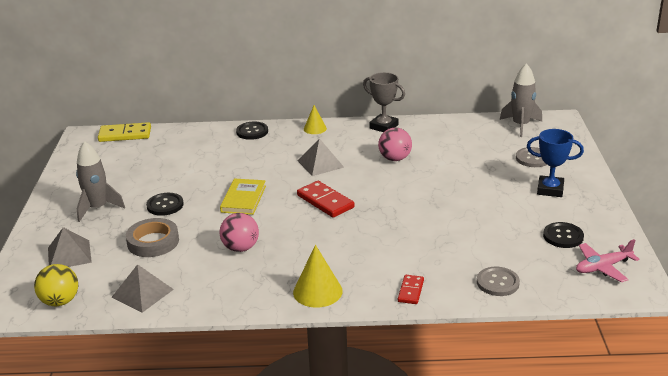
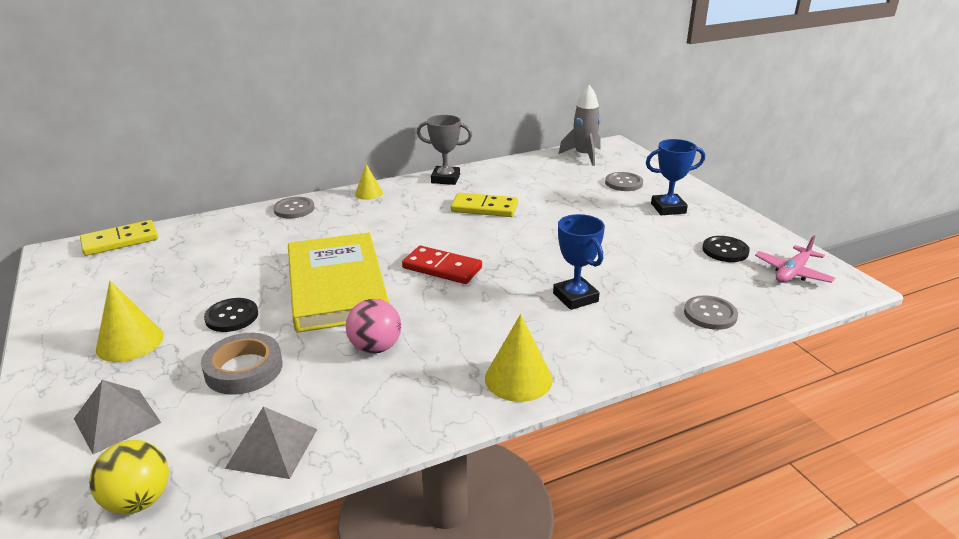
camera: 25 degrees left, 0 degrees up
(98, 208) = (130, 342): grey rocket -> yellow cone
(243, 199) = (336, 286): yellow book -> yellow book, size x1.96
(252, 132) = (294, 209): black button -> grey button
(320, 164) = (404, 228): grey pyramid -> none
(395, 159) = (484, 208): pink ball -> yellow domino
(405, 246) = (575, 297): none -> blue trophy
(410, 291) = (627, 348): red domino -> none

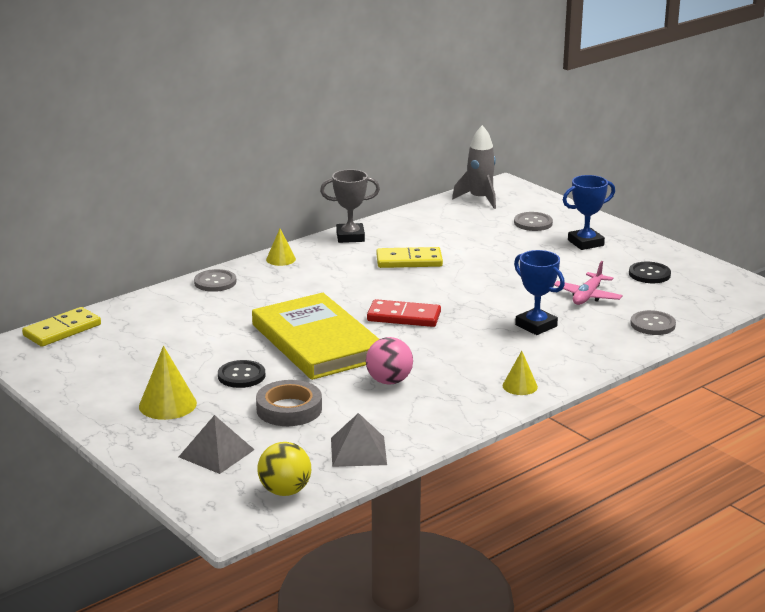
camera: 15 degrees left, 5 degrees down
(518, 378) = (520, 386): yellow cone -> yellow cone, size x0.62
(792, 272) = (711, 285): pink plane -> pink plane (587, 296)

